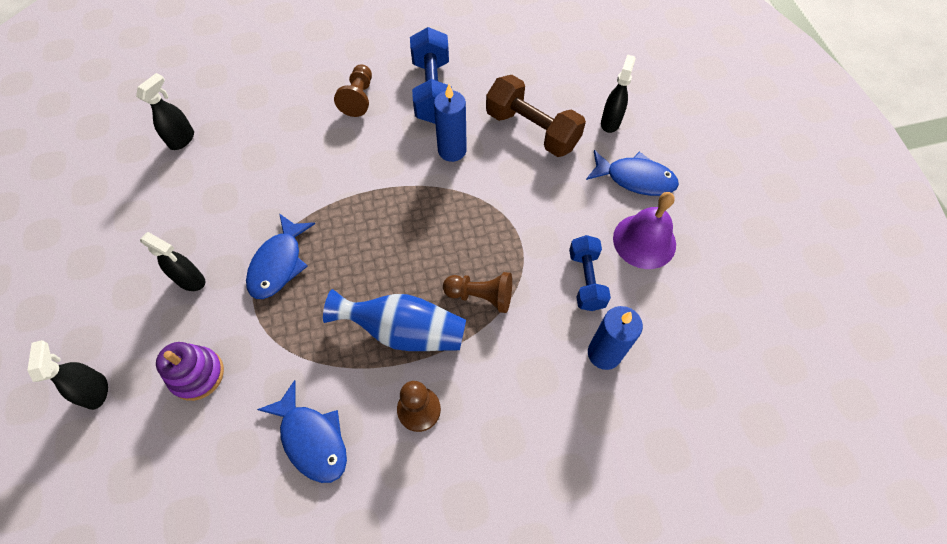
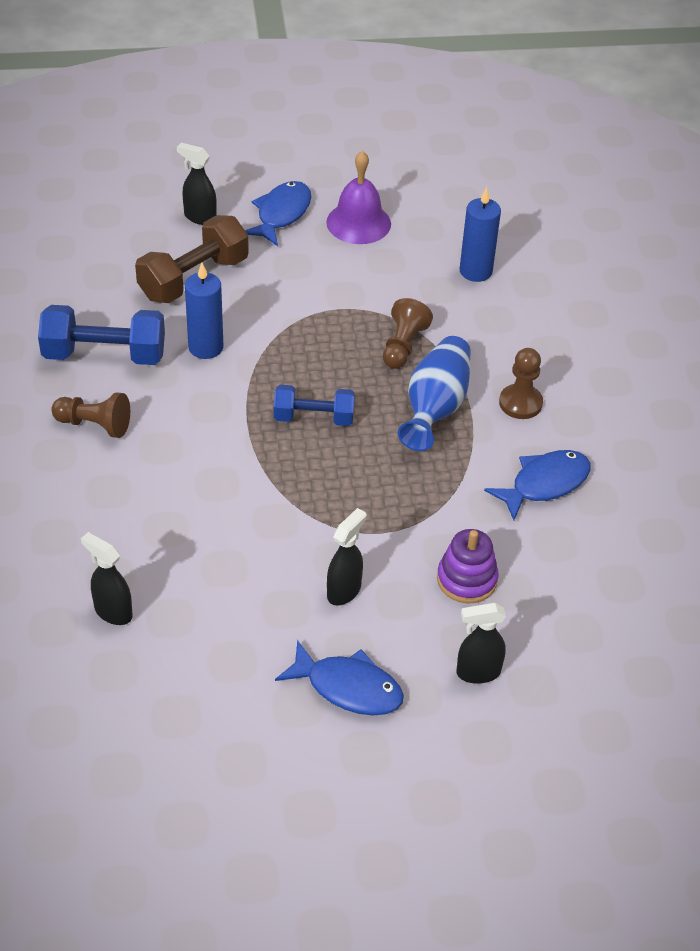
camera: 85 degrees left, 15 degrees down
(279, 264) = (335, 508): blue fish -> blue fish (348, 687)
(586, 280) = (396, 269): blue dumbbell -> blue dumbbell (313, 418)

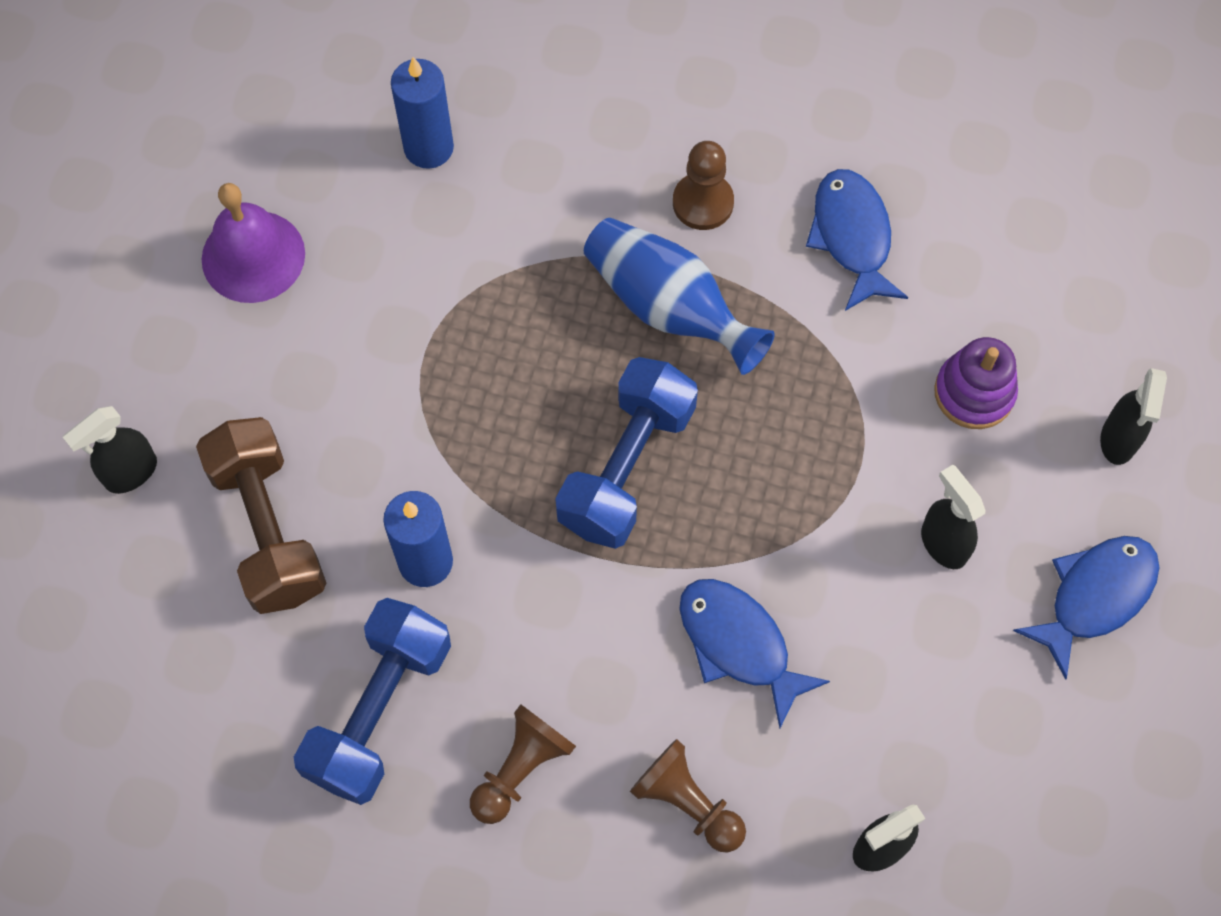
camera: 65 degrees left, 20 degrees up
(281, 214) = (181, 354): blue fish -> blue fish (739, 644)
(313, 418) = (626, 467): blue dumbbell -> blue dumbbell, size x1.55
(403, 346) = (536, 300): brown pawn -> brown pawn (687, 803)

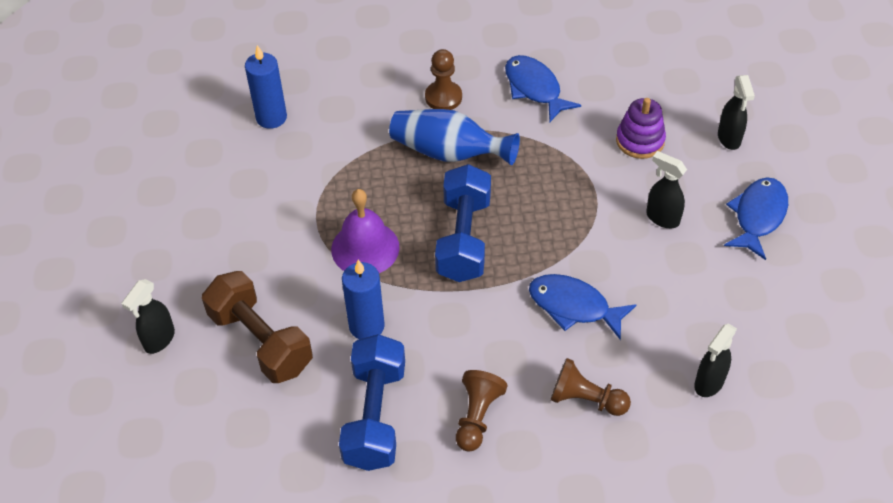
camera: 20 degrees left, 15 degrees down
(253, 256) = (188, 202): purple bell -> purple bell (365, 248)

